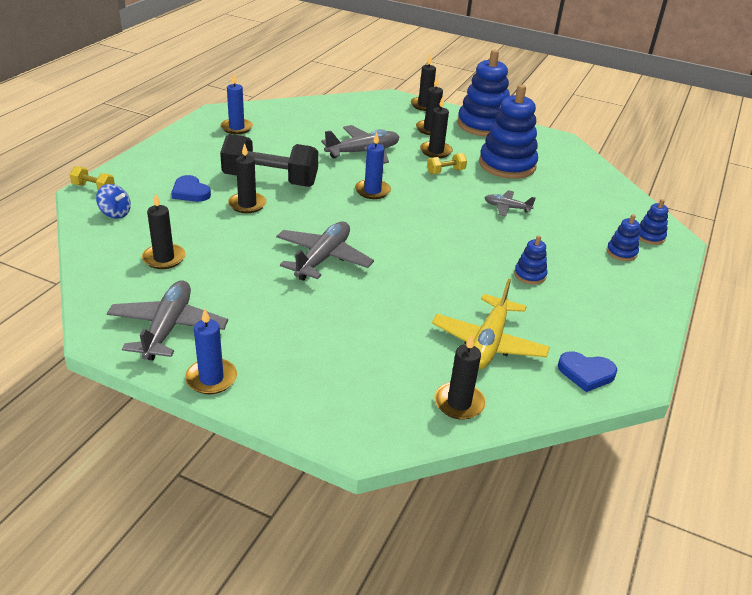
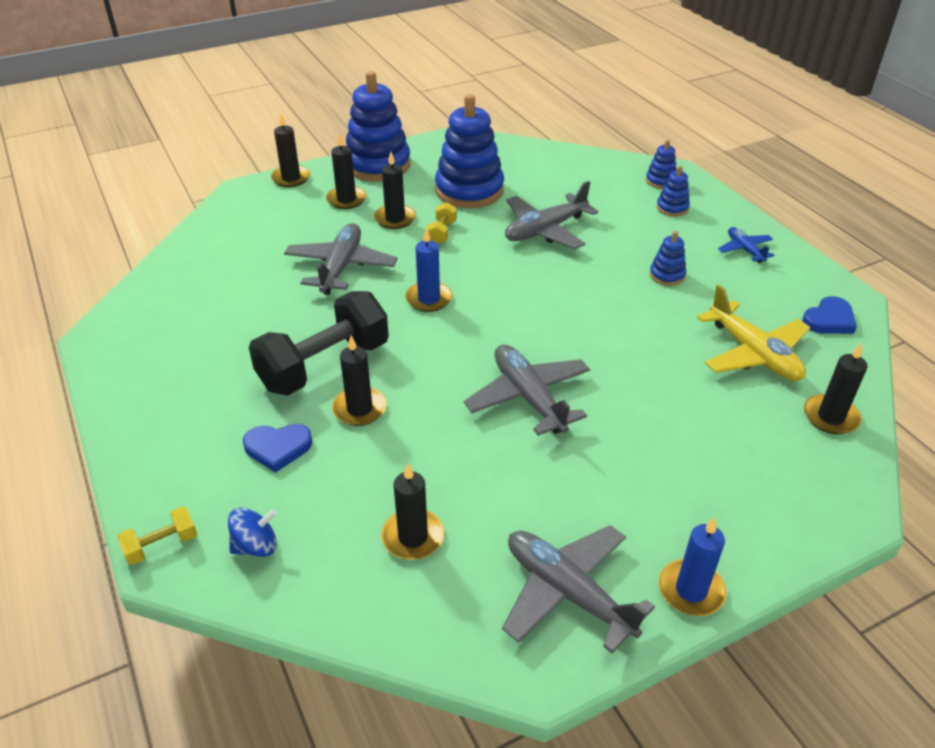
camera: 50 degrees left, 5 degrees up
(236, 128) = (163, 338): blue candle -> none
(507, 208) = (545, 230): grey plane -> grey plane, size x1.82
(619, 303) = (744, 250): none -> blue plane

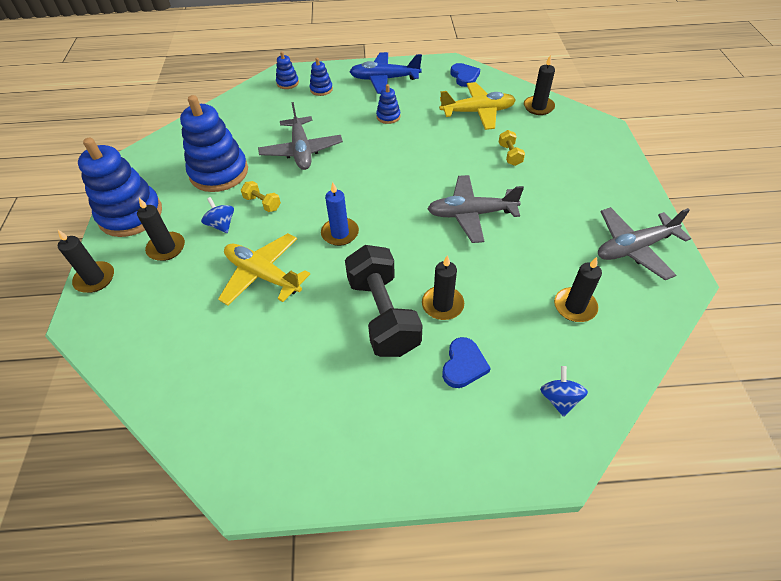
camera: 65 degrees left, 10 degrees up
(161, 545) = (541, 465): yellow dumbbell -> yellow dumbbell (510, 155)
(341, 267) = (263, 275): grey plane -> yellow plane
(395, 219) = (221, 225): black candle -> blue spinning top
(691, 590) = (642, 200): blue candle -> none
(744, 250) = (384, 79): blue plane -> blue plane, size x1.82

